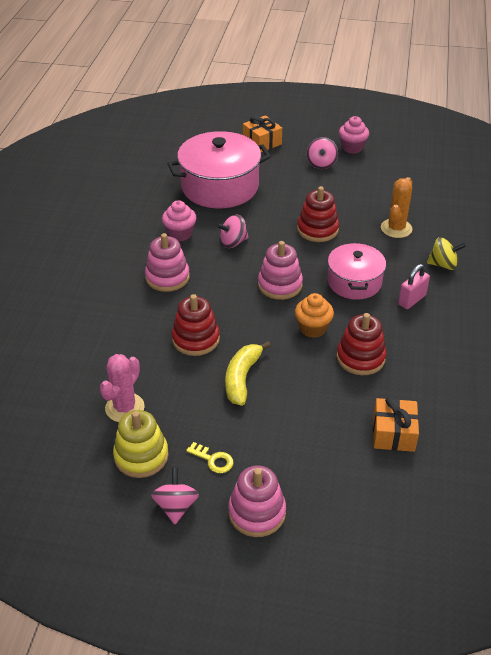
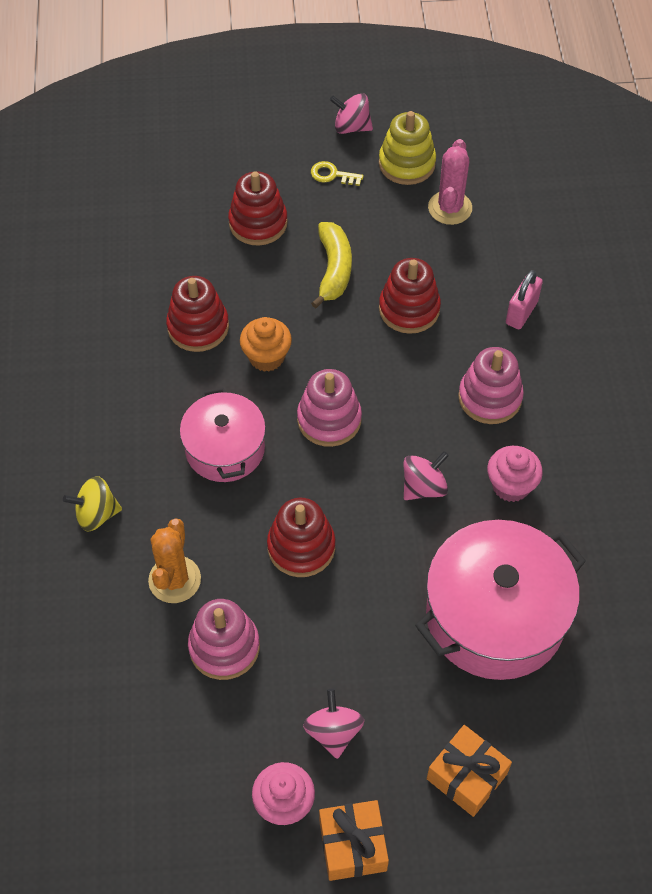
camera: 165 degrees right, 15 degrees up
(176, 506) = (351, 127): pink spinning top -> pink spinning top turned 120 degrees clockwise
(257, 512) = (273, 137): pink stacking toy -> pink stacking toy (224, 647)
(294, 429) = (258, 223): none -> red stacking toy
(393, 433) = (148, 240): orange gift -> orange gift (352, 845)
(412, 300) = (140, 434): pink padlock -> pink padlock (521, 313)

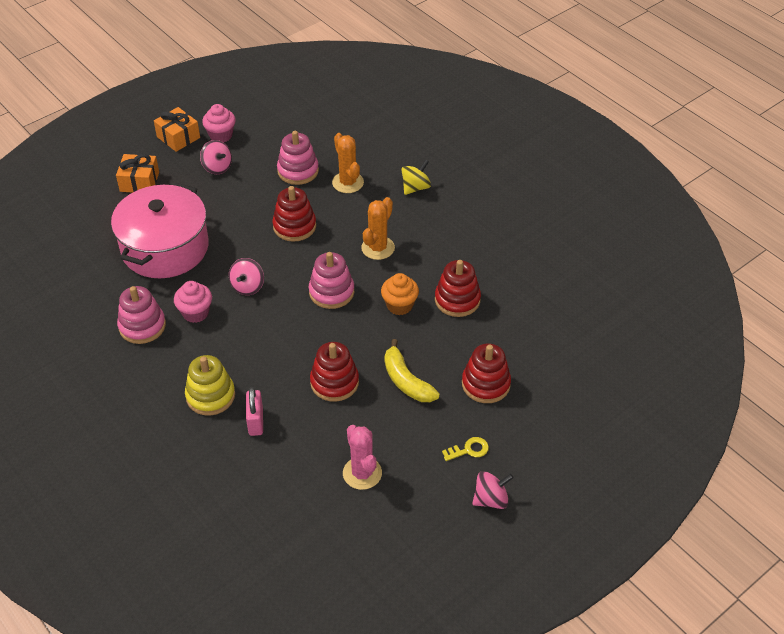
camera: 145 degrees right, 10 degrees down
(225, 449) = (378, 248): pink pot -> orange cactus
(407, 164) = (422, 492): yellow stacking toy -> yellow stacking toy (210, 396)
(490, 397) = (241, 355): pink stacking toy -> pink stacking toy (142, 326)

